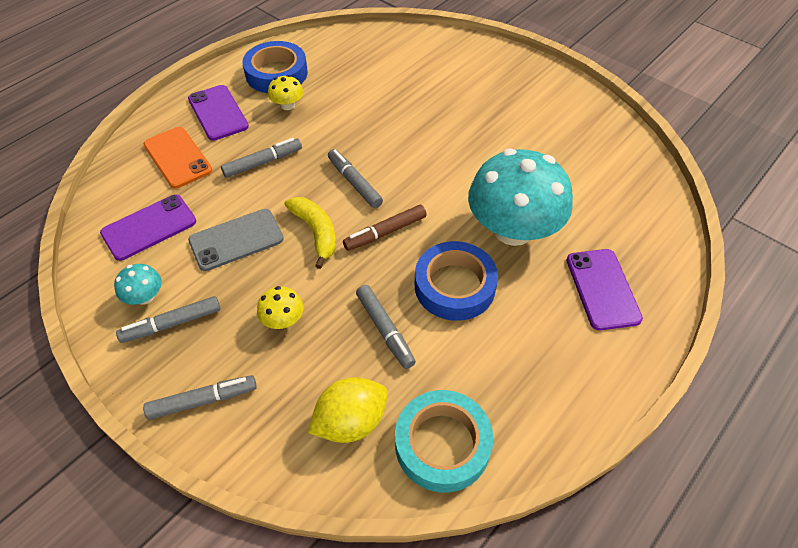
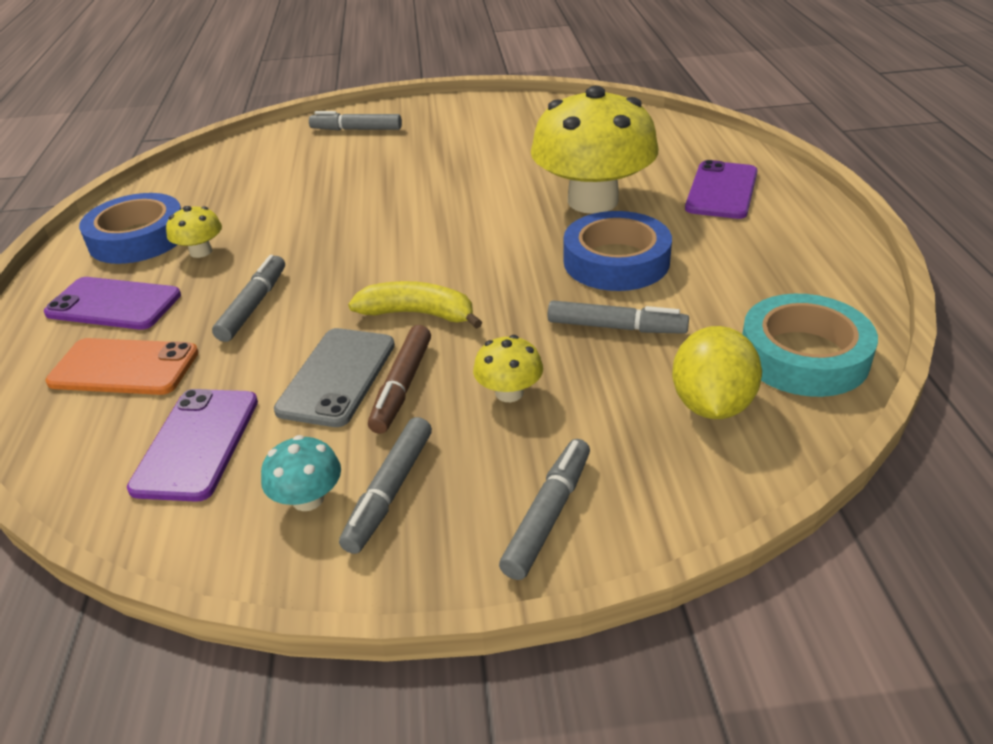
camera: 45 degrees left, 15 degrees down
(354, 183) = (390, 259): grey marker -> grey marker (356, 129)
(385, 232) = (488, 270): brown marker -> brown marker (402, 386)
(513, 229) = (593, 201): turquoise mushroom -> yellow mushroom
(602, 289) = (721, 190): purple phone -> purple phone turned 75 degrees clockwise

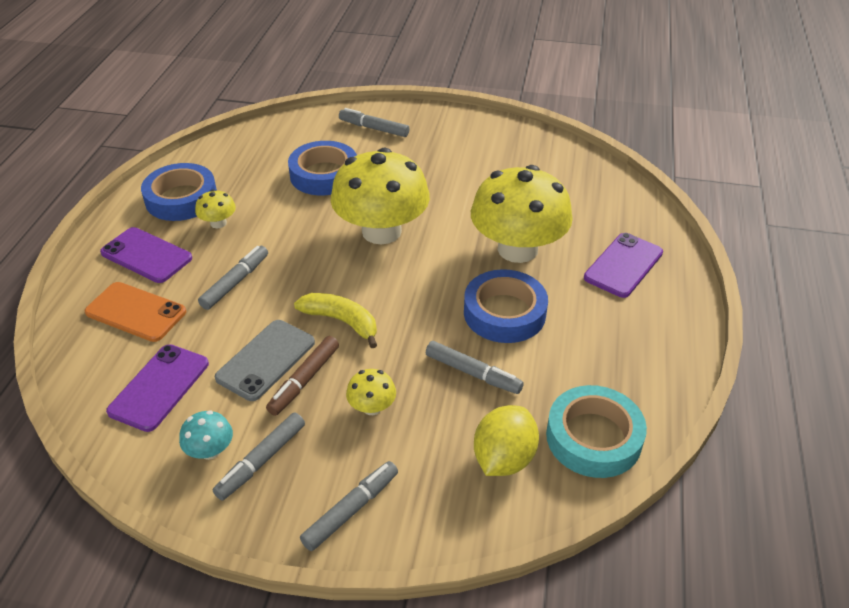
camera: 15 degrees right, 5 degrees up
(317, 180) = (324, 175): none -> blue tape
(419, 217) = (381, 231): none -> yellow mushroom

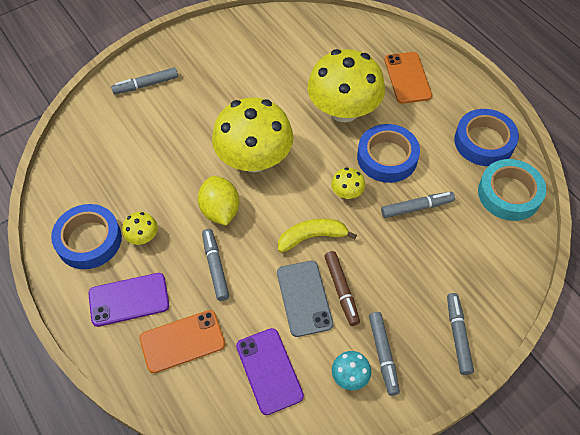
camera: 45 degrees left, 15 degrees up
(324, 175) = (162, 146): blue tape -> blue tape (484, 141)
(372, 407) = (395, 272): yellow mushroom -> yellow mushroom (347, 192)
(503, 459) = (487, 242): yellow lemon -> yellow lemon (220, 210)
(623, 265) = (407, 78): purple phone -> orange phone

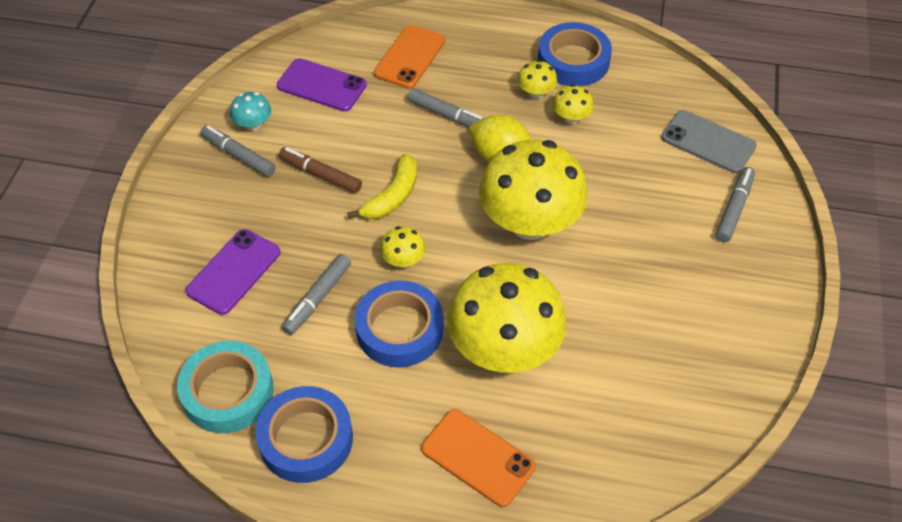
camera: 135 degrees right, 5 degrees down
(129, 299) = (485, 51): purple phone -> purple phone (234, 272)
(147, 201) = (571, 117): none -> yellow mushroom
(304, 298) = (347, 147): grey phone -> grey phone (708, 142)
(458, 335) = (183, 214): grey marker -> none

